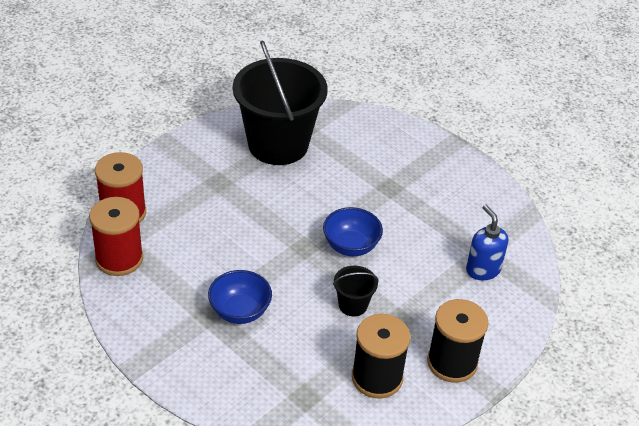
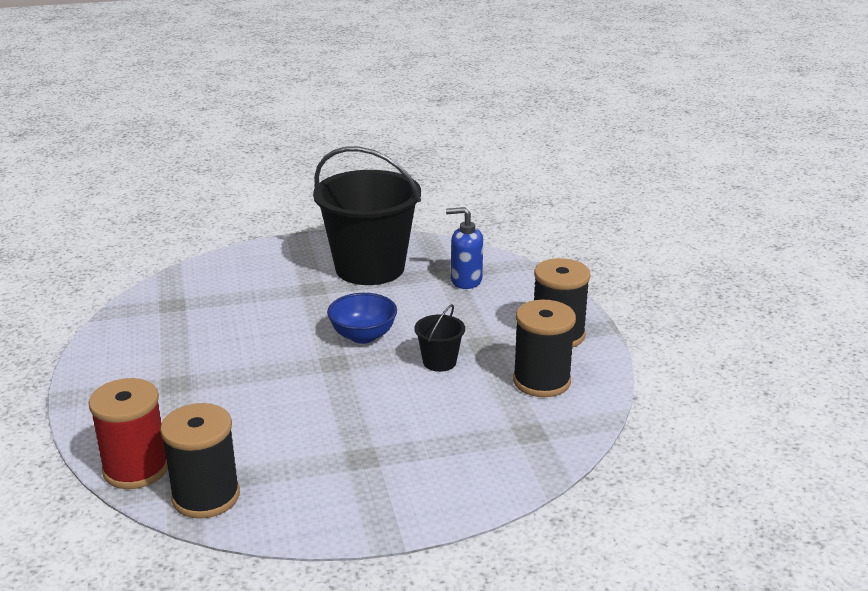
camera: 55 degrees left, 15 degrees down
(119, 259) = (206, 496): red spool -> black spool
(240, 311) = (378, 434): blue bowl -> none
(278, 144) = (172, 328): black bucket -> black bucket (370, 268)

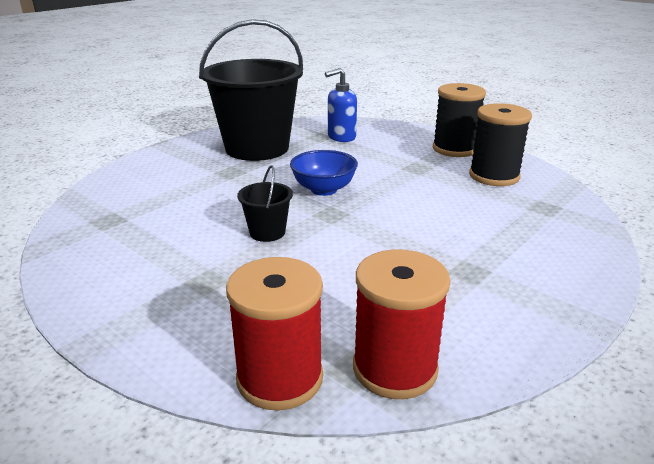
camera: 35 degrees left, 0 degrees up
(206, 496) = (395, 368): black spool -> red spool
(439, 362) = (409, 187): black bucket -> black bucket (267, 232)

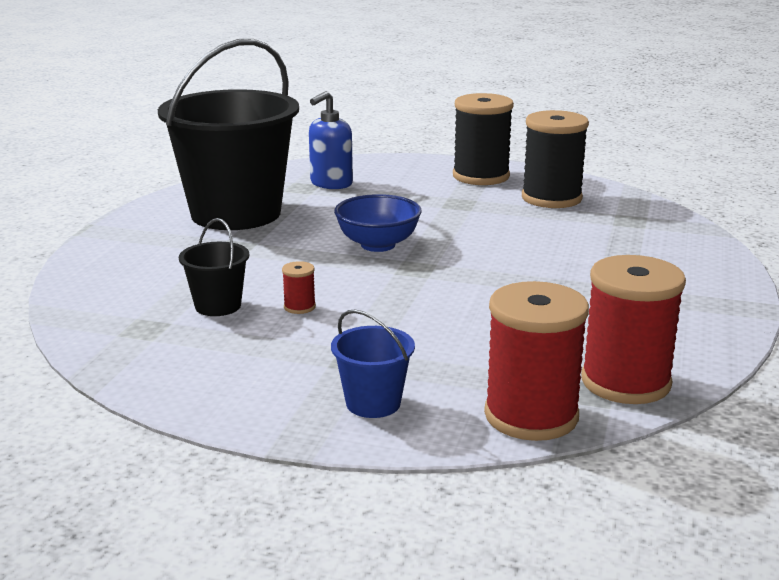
camera: 25 degrees left, 5 degrees down
(176, 325) = (373, 403): none -> blue bucket
(218, 227) = (299, 307): none -> red spool
(267, 232) = (365, 300): black bucket -> black bucket (218, 306)

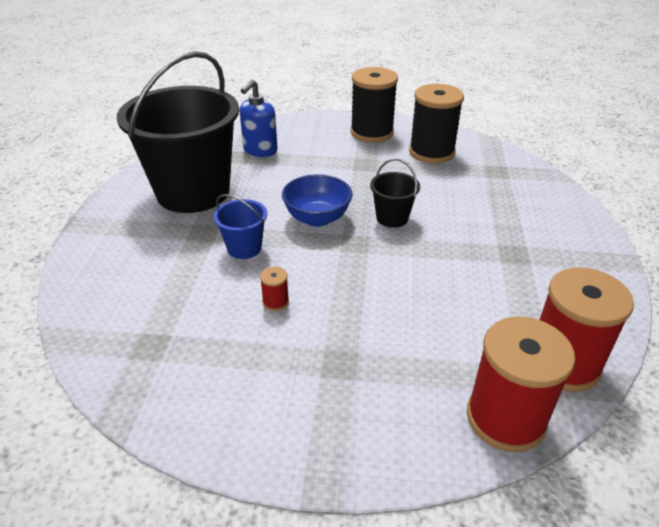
camera: 10 degrees left, 15 degrees up
(218, 306) = (206, 309): black bucket -> black bucket (392, 218)
(373, 403) = (372, 421): blue bucket -> blue bucket (244, 248)

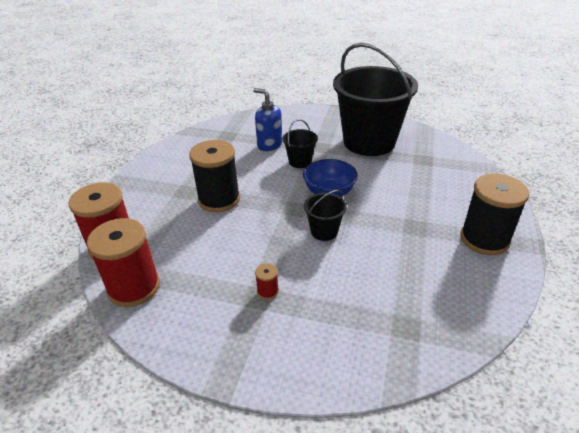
camera: 100 degrees right, 0 degrees up
(244, 248) = (300, 162): blue bucket -> black bucket
(260, 150) = (434, 170): blue soap dispenser -> blue soap dispenser (269, 145)
(275, 302) = (244, 172): red spool -> red spool (267, 291)
(431, 152) = (445, 279): black spool -> black spool (219, 199)

